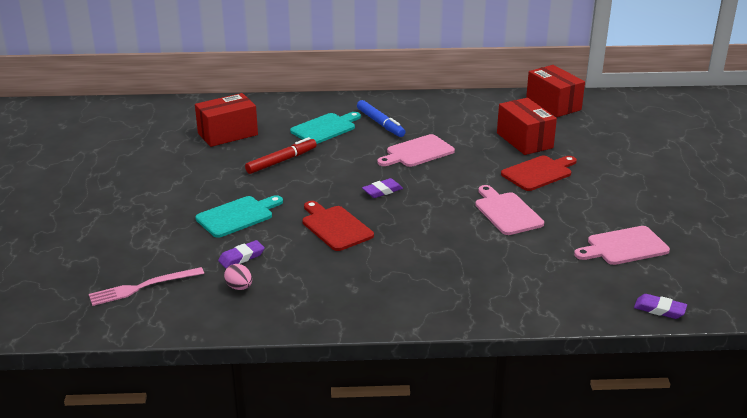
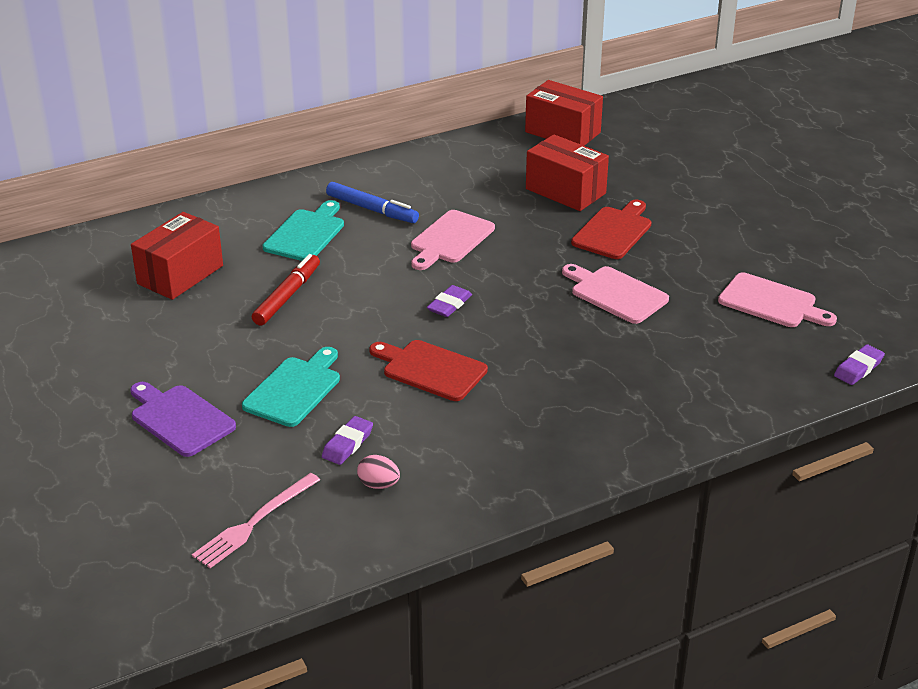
camera: 25 degrees left, 5 degrees up
(153, 214) = (180, 419): none -> purple cutting board
(624, 247) = (771, 302): pink cutting board -> pink cutting board turned 105 degrees counterclockwise
(659, 309) = (858, 368): purple eraser -> purple eraser turned 45 degrees counterclockwise

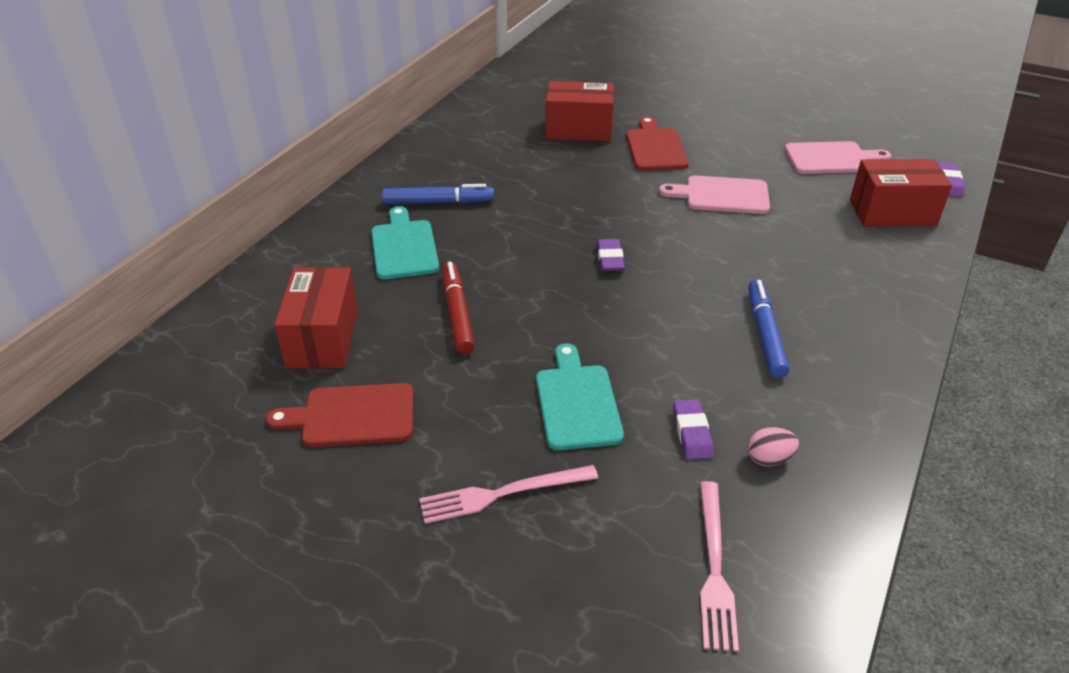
camera: 35 degrees left, 5 degrees up
(180, 419) = (503, 494): purple cutting board -> pink fork
(430, 369) = (669, 324): red cutting board -> red cutting board (352, 416)
(450, 239) = (538, 202): pink cutting board -> none
(495, 408) = (765, 334): none -> blue marker
(562, 132) = (517, 86): red box -> red box (892, 212)

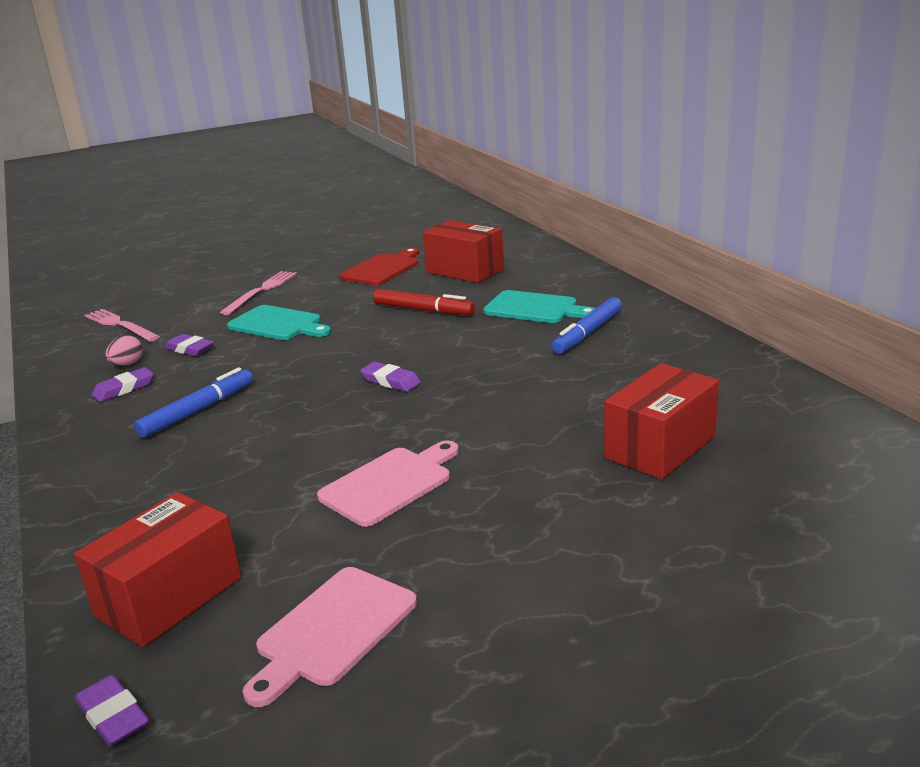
camera: 130 degrees right, 15 degrees down
(655, 147) = (551, 485): red cutting board -> none
(765, 334) = (198, 411): blue marker -> blue marker turned 90 degrees counterclockwise
(800, 415) = (124, 389): none -> purple eraser

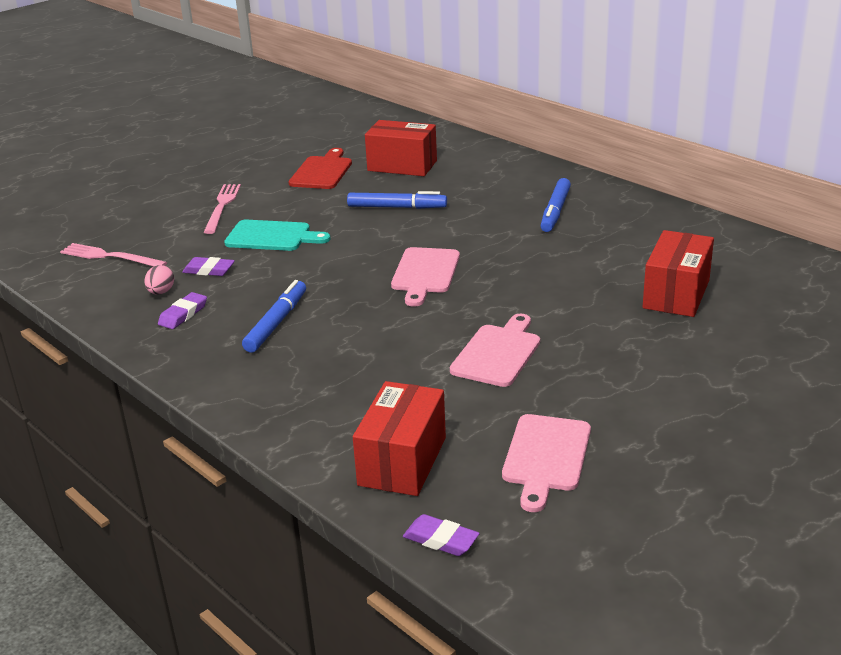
camera: 20 degrees left, 5 degrees up
(391, 381) = (425, 273): purple eraser -> pink cutting board
(423, 310) = (397, 207): red marker -> blue marker
(535, 308) = (494, 194): turquoise cutting board -> none

